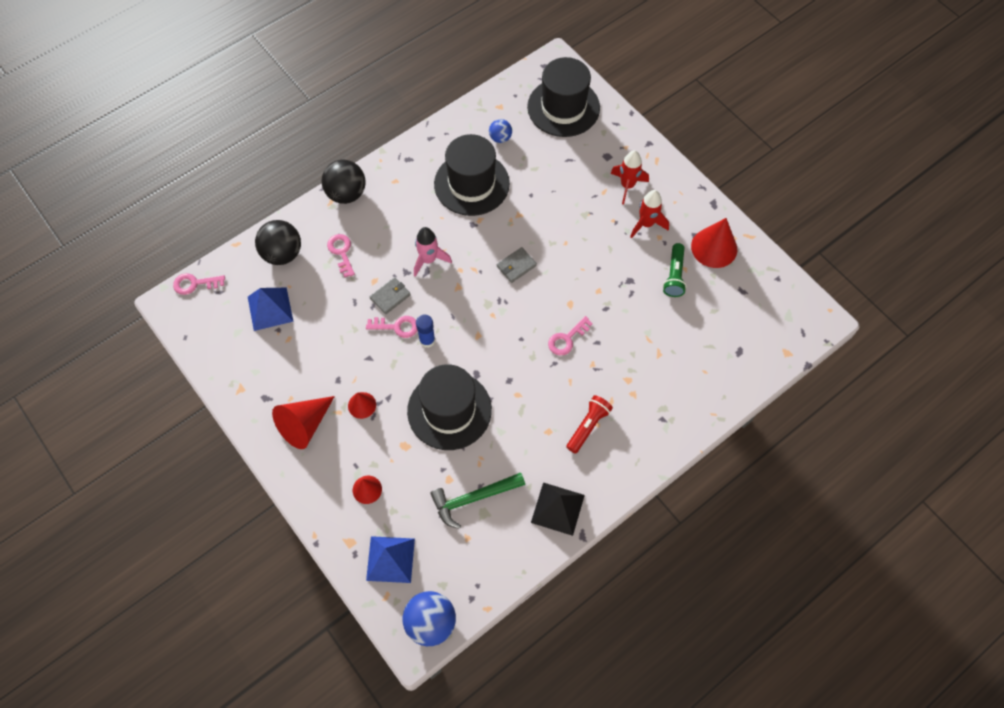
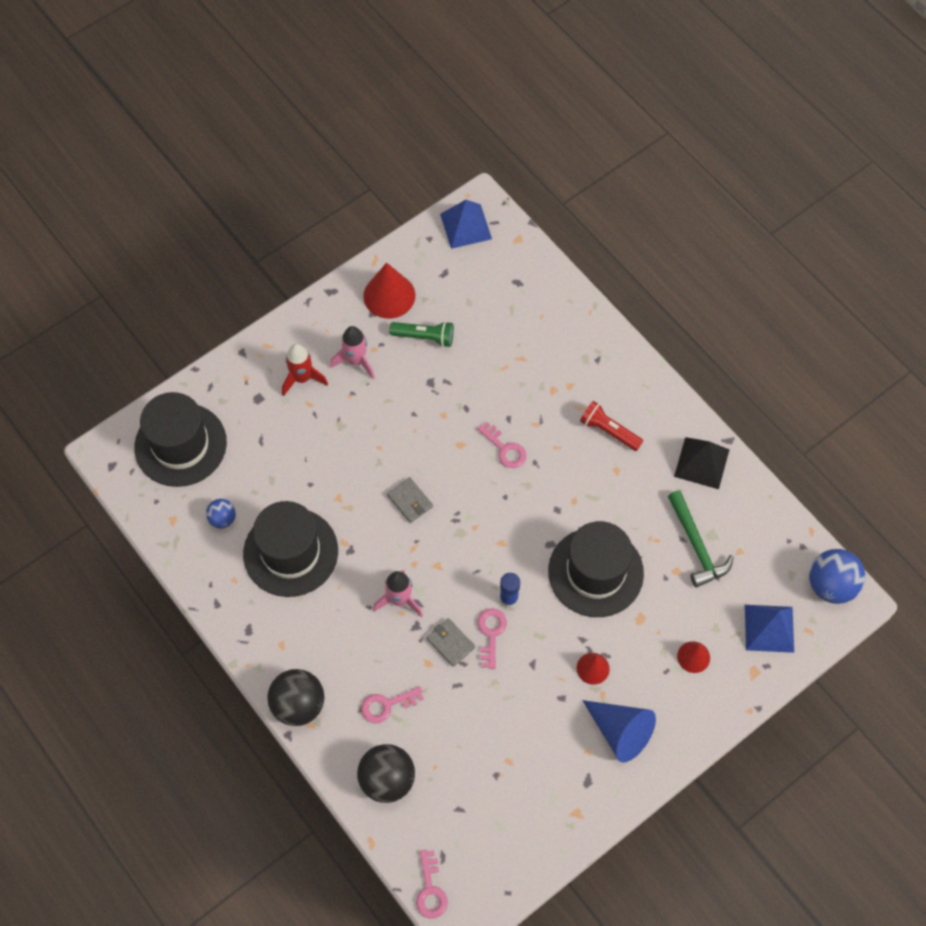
camera: 90 degrees left, 0 degrees up
(270, 308) = (467, 788): blue pyramid -> blue pyramid (465, 226)
(305, 425) = (620, 732): red cone -> blue cone
(646, 224) = (356, 361): red rocket -> pink rocket

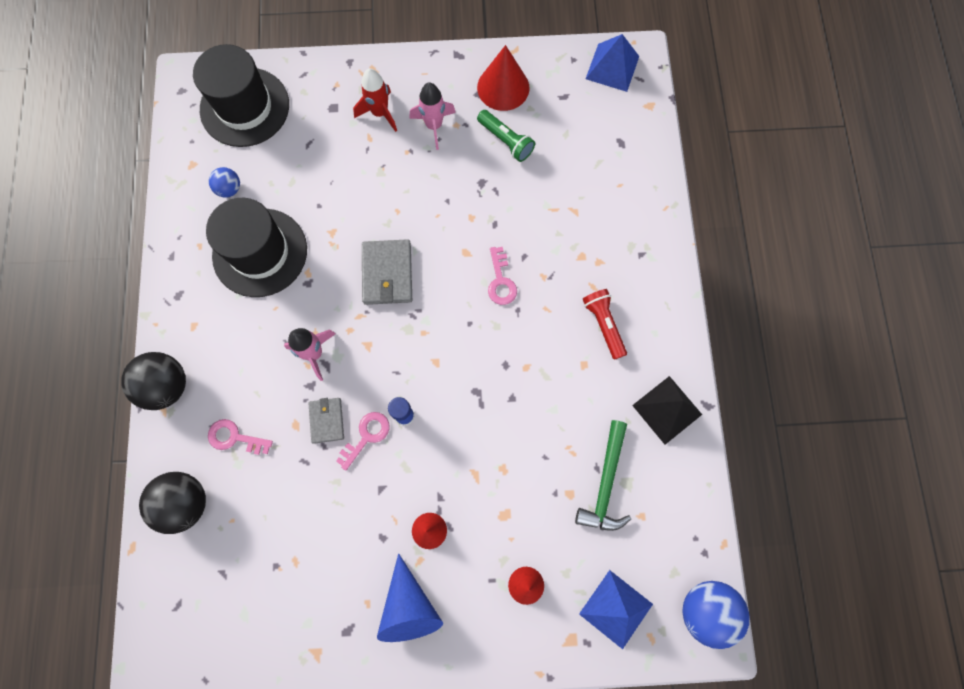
camera: 35 degrees right, 10 degrees up
(410, 501) = (387, 273): grey wallet -> grey wallet, size x1.61
(430, 890) = (145, 627): pink key -> none
(595, 572) = (497, 444): black hat -> none

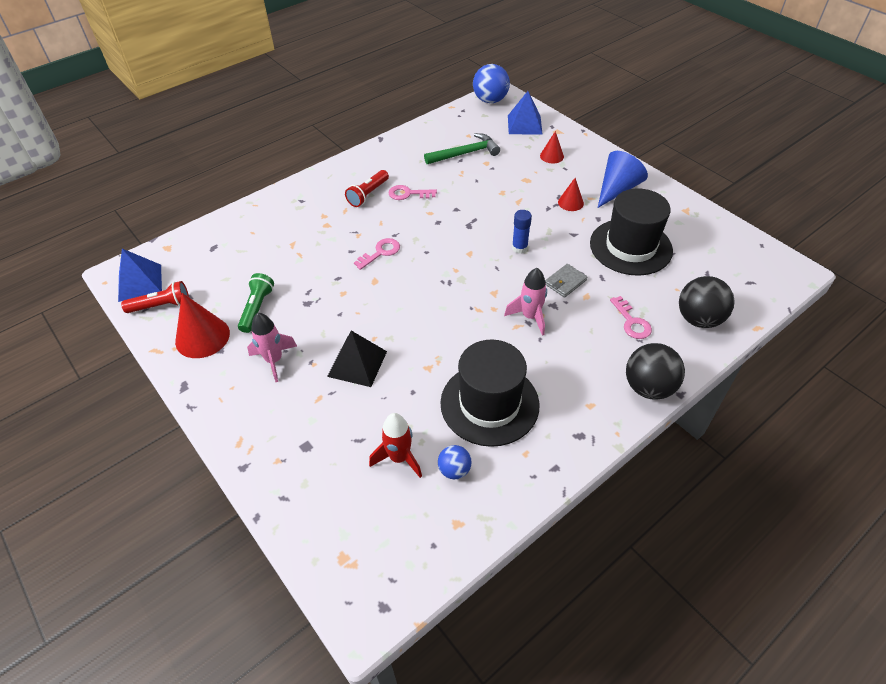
camera: 125 degrees left, 25 degrees down
(245, 107) = (359, 524): black hat -> black hat (630, 247)
(366, 436) = (552, 258): pink key -> pink key (408, 194)
(380, 113) = (287, 406): red rocket -> red rocket (399, 458)
(387, 273) = (431, 313): grey wallet -> none
(567, 72) = (161, 306): none -> red flashlight
(667, 409) = (398, 150): black pyramid -> black pyramid (357, 363)

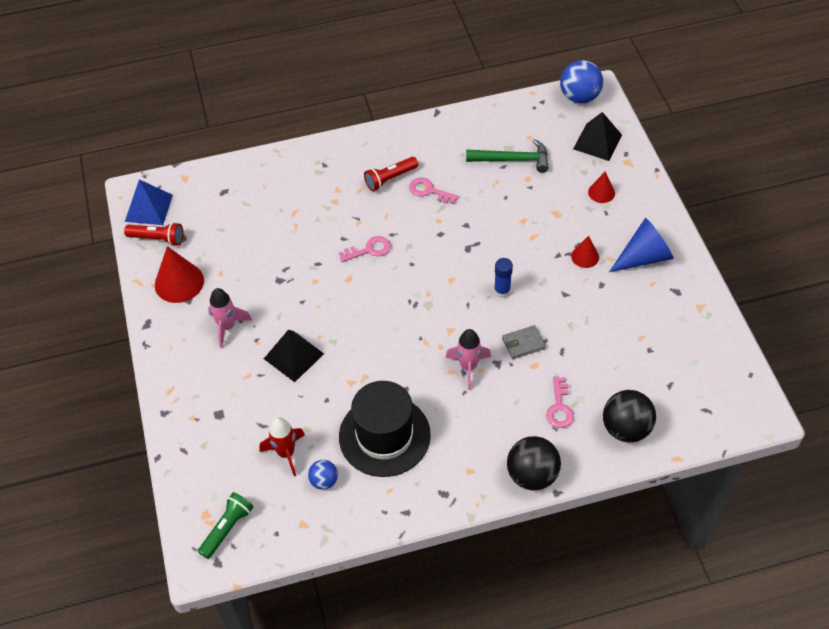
camera: 25 degrees right, 5 degrees up
(257, 308) = (235, 270): green flashlight -> green flashlight (227, 528)
(524, 124) = (597, 142): blue pyramid -> black pyramid
(630, 247) = (612, 328): black hat -> none

